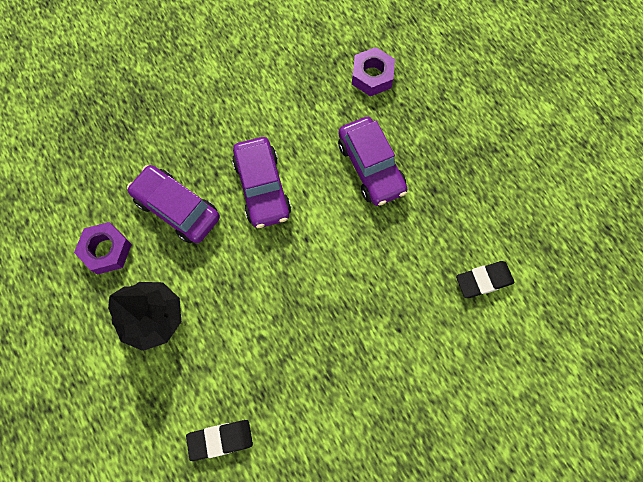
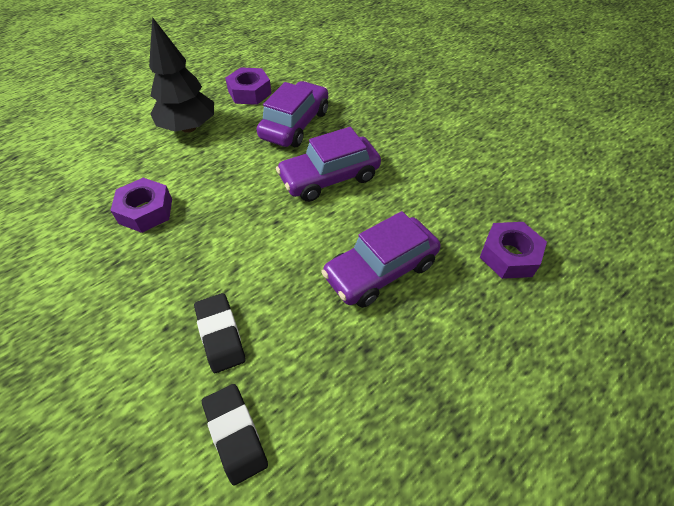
camera: 80 degrees right, 20 degrees down
(220, 439) = (67, 187): black eraser -> black eraser (220, 335)
(271, 355) = (146, 211): none -> purple nut

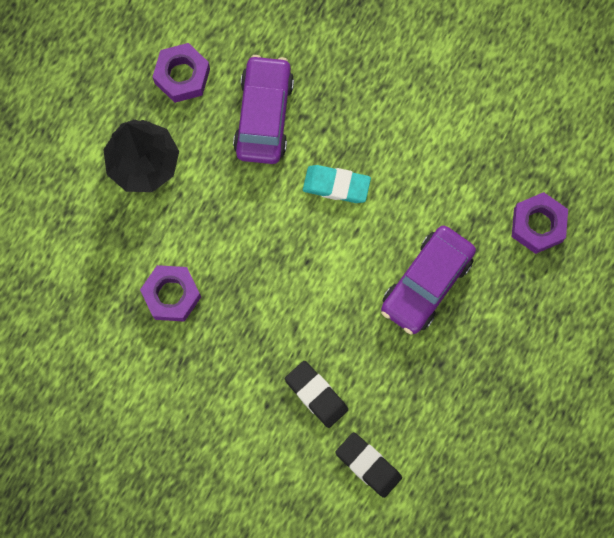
camera: 20 degrees left, 25 degrees up
(329, 178) = (336, 185): purple car -> turquoise eraser

